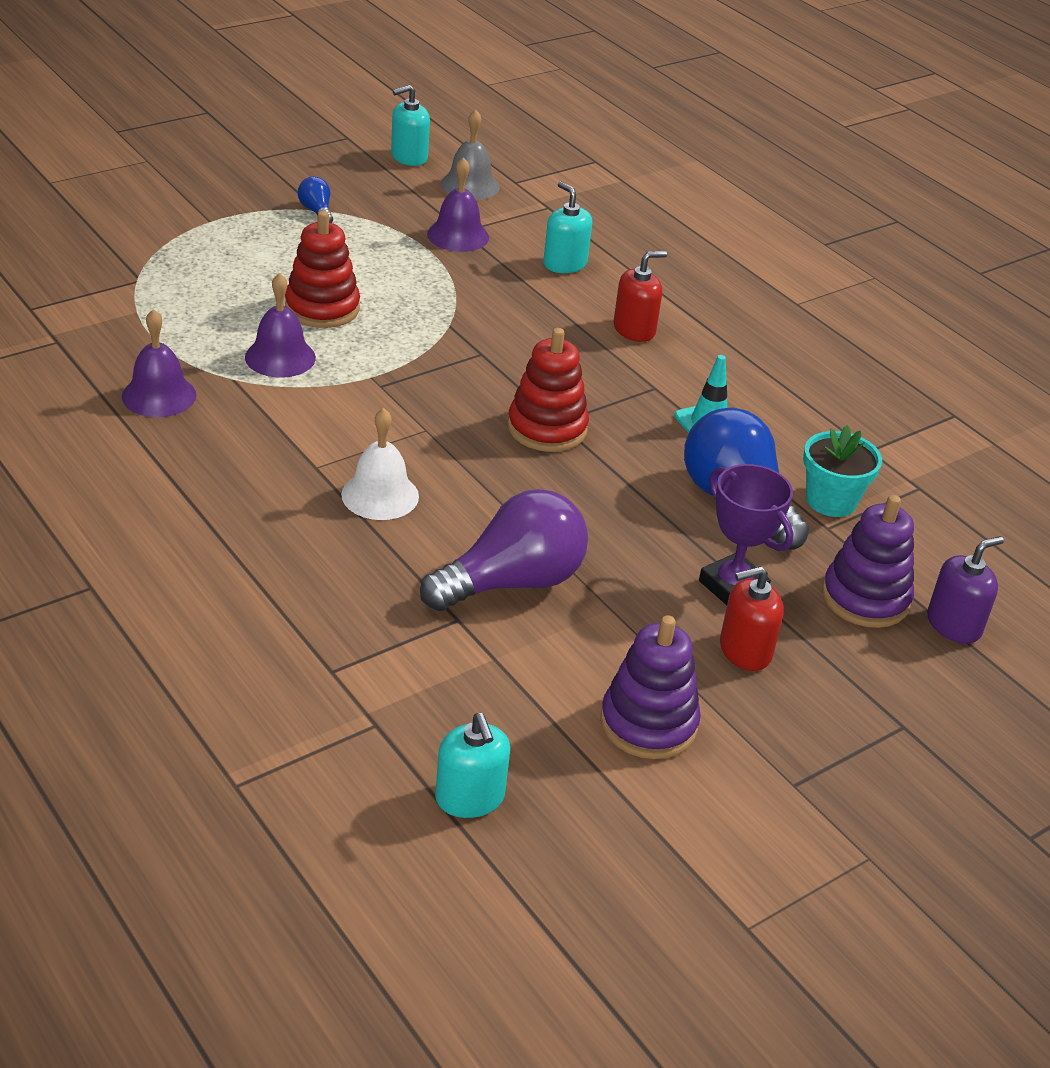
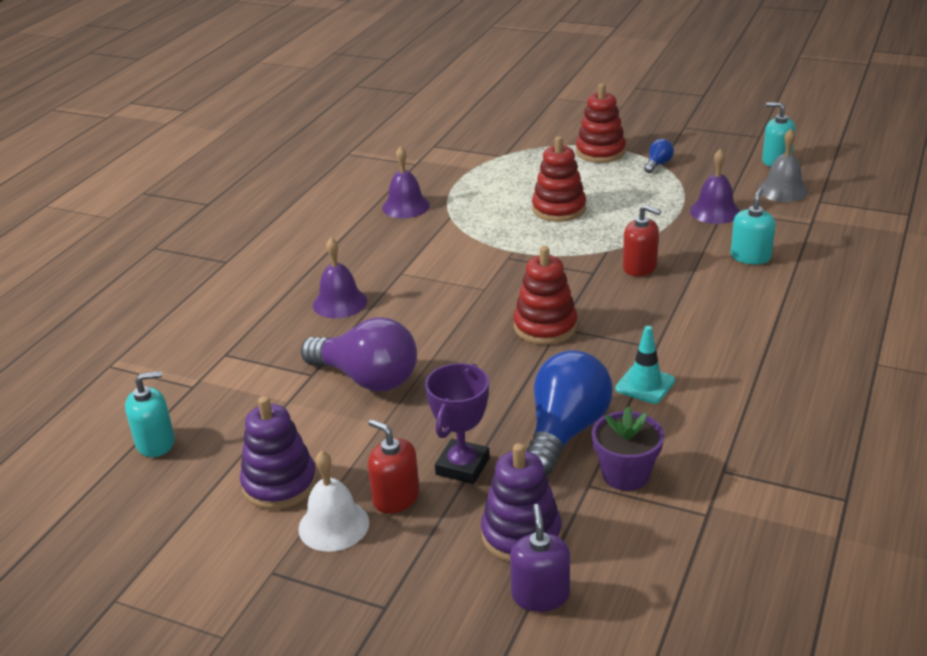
camera: 65 degrees right, 5 degrees down
(234, 225) = (600, 152): none -> red stacking toy
(280, 357) = (490, 219): purple bell -> purple bell (340, 303)
(380, 495) = (399, 302): white bell -> white bell (334, 525)
(470, 798) = (156, 443): turquoise soap dispenser -> turquoise soap dispenser turned 150 degrees counterclockwise
(634, 329) = (715, 312): red soap dispenser -> red soap dispenser (640, 267)
(831, 501) = (626, 475): turquoise flower pot -> purple flower pot
(953, 625) = (540, 595): purple soap dispenser -> purple soap dispenser turned 120 degrees counterclockwise

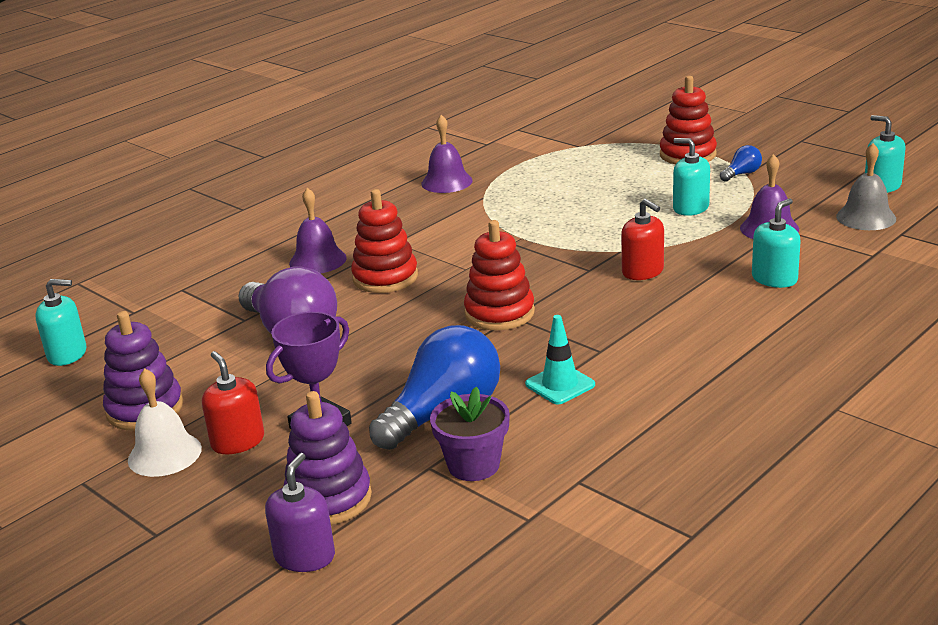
camera: 20 degrees right, 5 degrees down
(559, 209) = (600, 204): red stacking toy -> red stacking toy (385, 277)
(638, 202) = (690, 208): none -> turquoise soap dispenser

